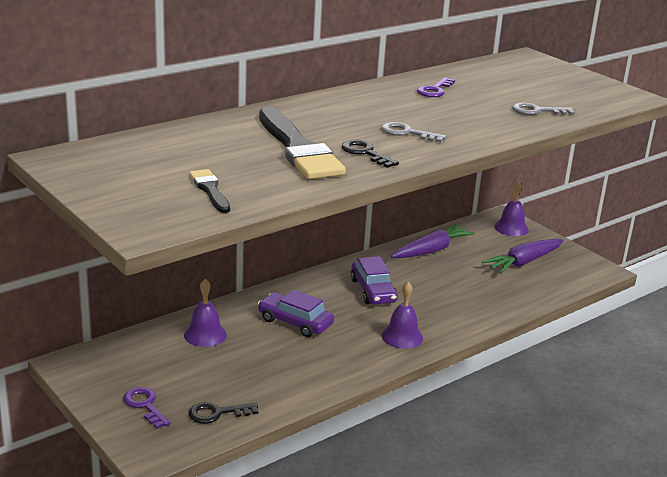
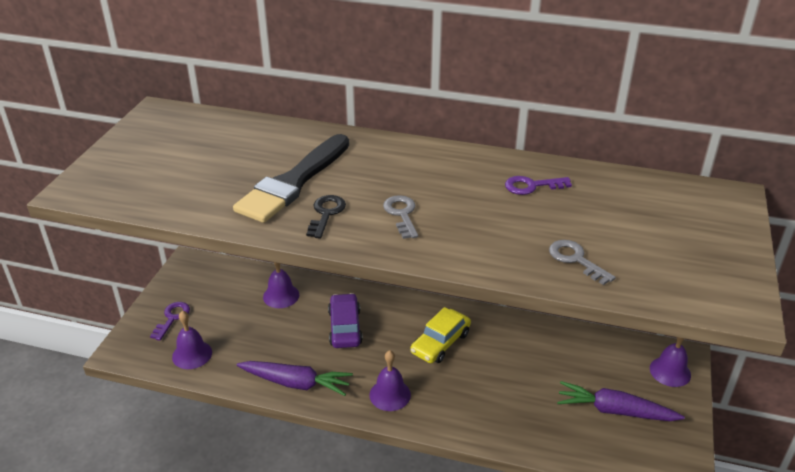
camera: 55 degrees right, 10 degrees up
(210, 190) = (168, 183): black brush -> none
(217, 413) = (192, 354): black key -> purple bell
(373, 291) = (440, 343): purple car -> yellow car
(431, 250) = (552, 342): purple carrot -> purple carrot (296, 383)

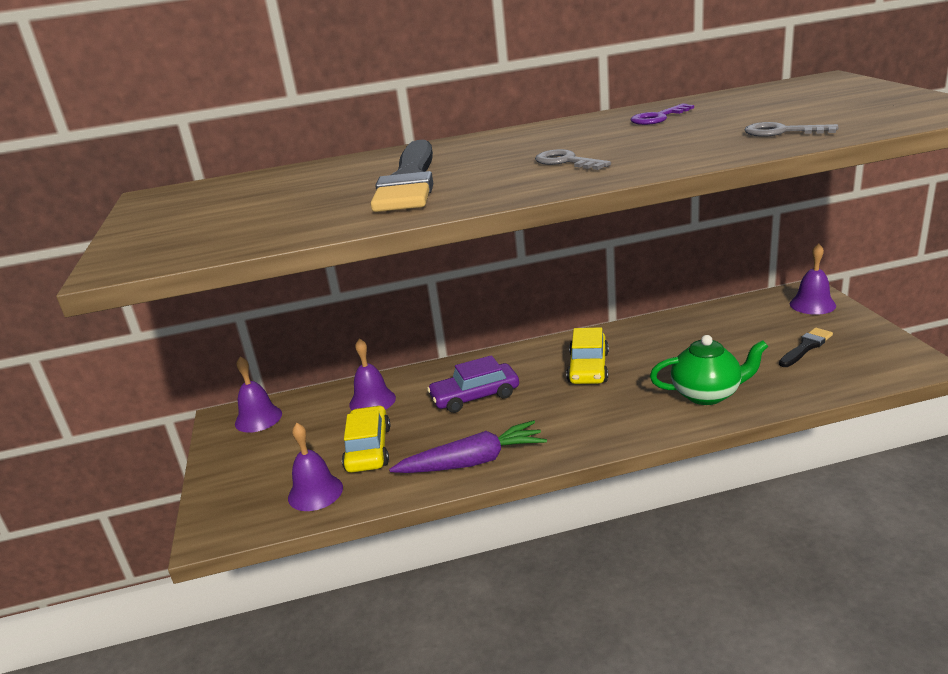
camera: 25 degrees left, 10 degrees down
(172, 318) = (254, 472): purple key -> none
(247, 336) = (368, 449): none -> yellow car
(326, 214) = (484, 184): black key -> none
(345, 327) = (475, 396): purple car -> purple car turned 75 degrees counterclockwise
(390, 394) = (587, 426): purple bell -> purple bell (258, 418)
(495, 413) = (707, 394): none -> green teapot
(614, 411) = (806, 347): purple carrot -> black brush

